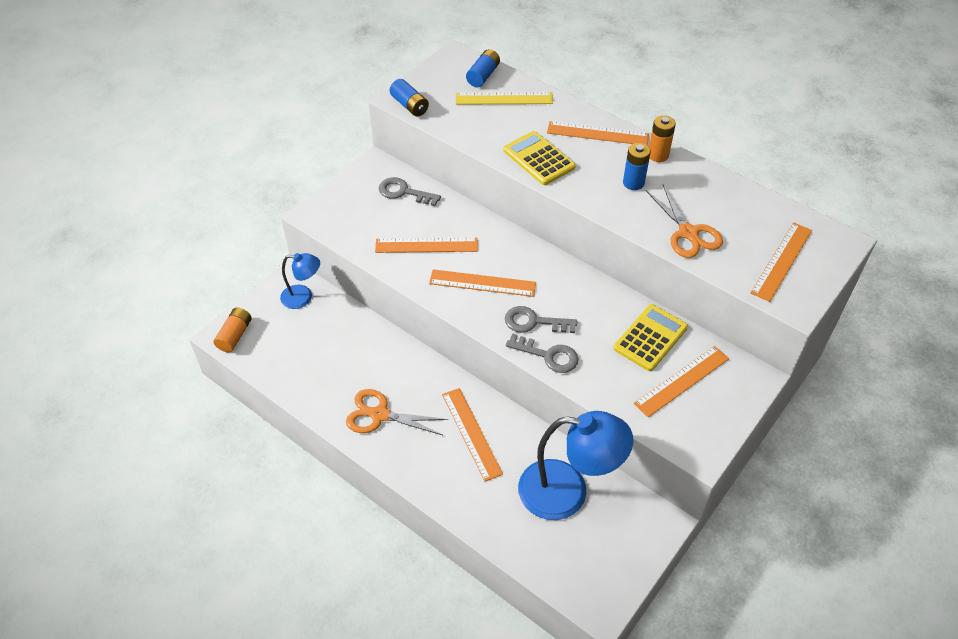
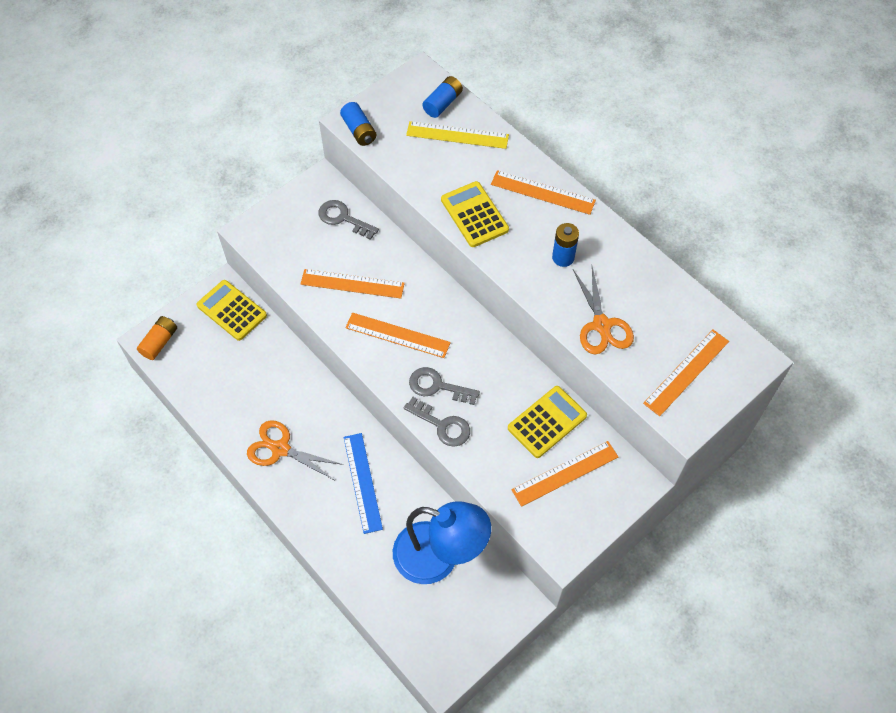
camera: 10 degrees right, 10 degrees up
(303, 297) = (232, 310): blue lamp -> yellow calculator
(471, 433) = (362, 482): orange ruler -> blue ruler
(658, 155) = (598, 228): orange battery -> none

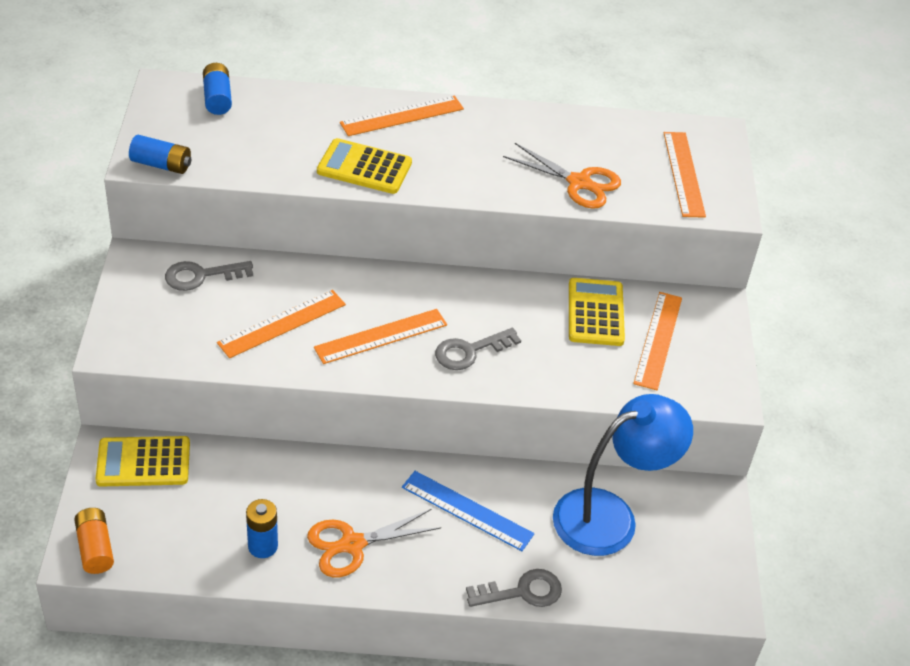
camera: 50 degrees left, 15 degrees down
(442, 425) = (513, 378): grey key -> grey key (522, 592)
(457, 135) = (265, 115): yellow ruler -> none
(563, 258) = (483, 154): blue battery -> blue battery (263, 546)

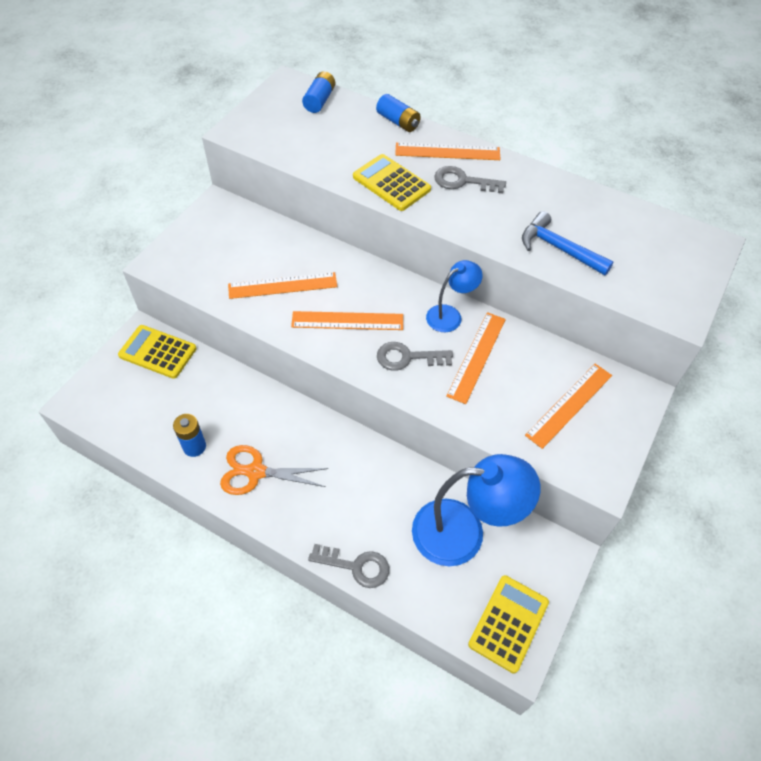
camera: 30 degrees right, 10 degrees up
(95, 548) = (88, 402): orange battery -> none
(161, 164) = (246, 137): blue battery -> blue battery (398, 122)
(201, 276) = (251, 231): grey key -> grey key (463, 181)
(467, 510) = (355, 480): blue ruler -> none
(487, 293) = (450, 315): none -> blue lamp
(579, 183) = (558, 248): orange scissors -> blue hammer
(595, 313) = (529, 362): yellow calculator -> yellow calculator (508, 623)
(684, 174) = (658, 269): orange ruler -> orange ruler (477, 356)

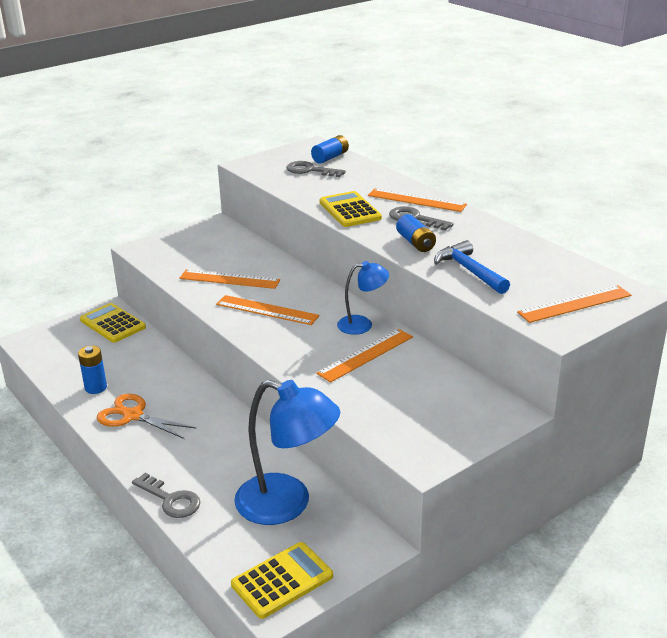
camera: 25 degrees right, 25 degrees down
(398, 122) = (387, 178): blue battery -> blue battery (415, 243)
(407, 357) = (301, 342): grey key -> grey key (310, 170)
(569, 405) = (430, 404): orange ruler -> orange ruler (575, 304)

